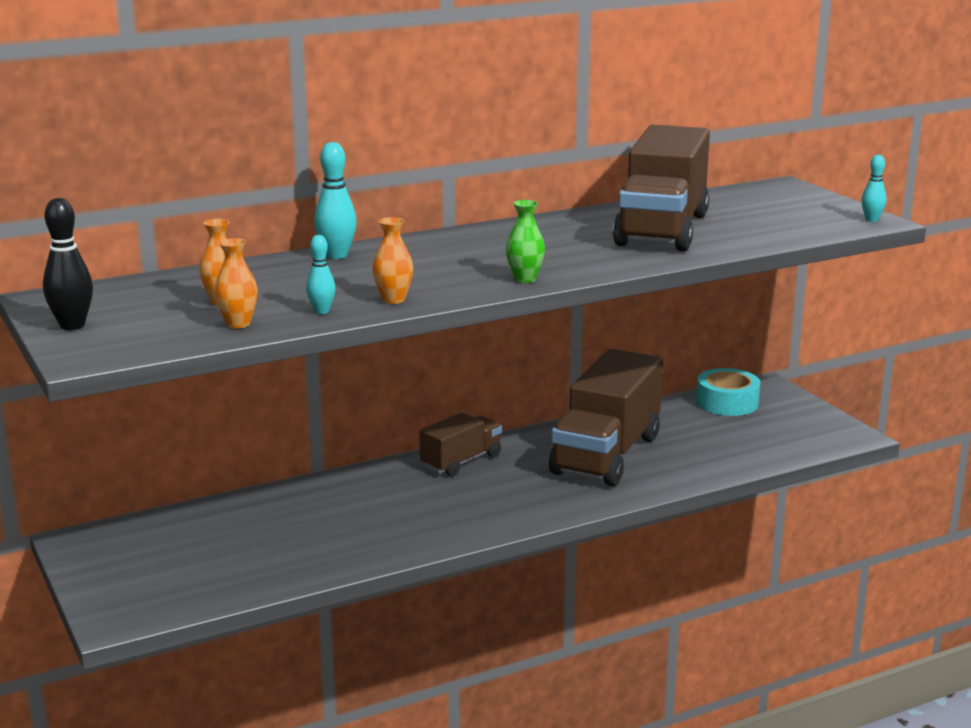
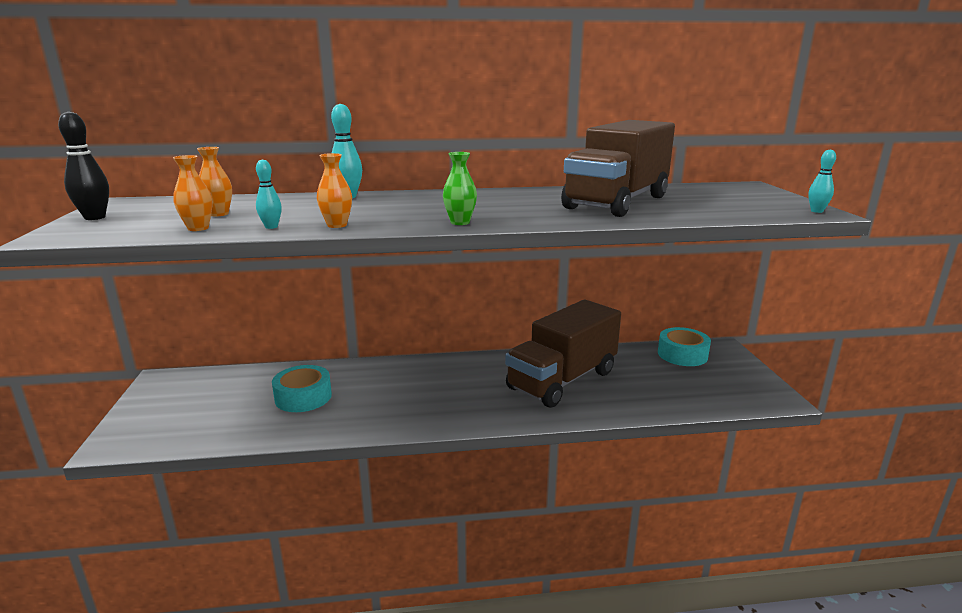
camera: 20 degrees right, 0 degrees up
(302, 527) = (303, 397): none -> turquoise tape
(461, 461) = (453, 367): brown truck -> none

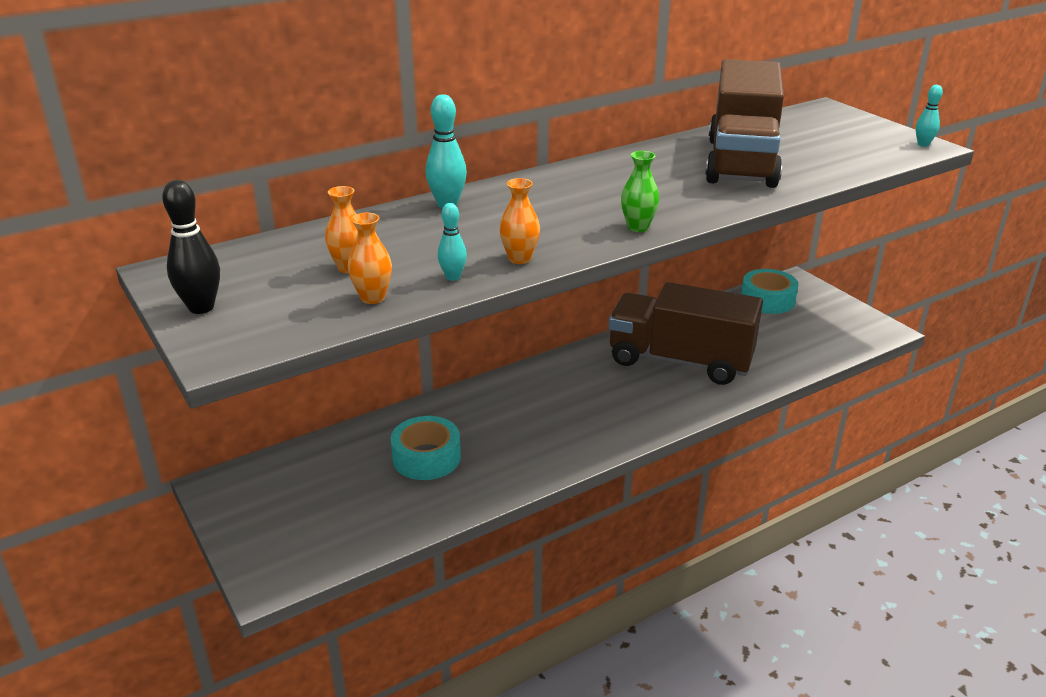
camera: 25 degrees left, 10 degrees up
(562, 380) = (680, 361): brown truck -> brown truck turned 90 degrees clockwise

